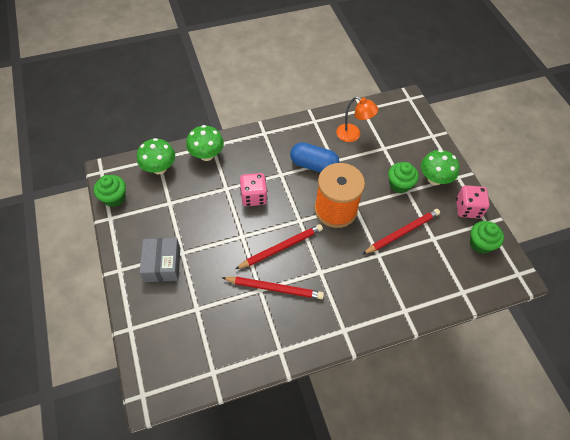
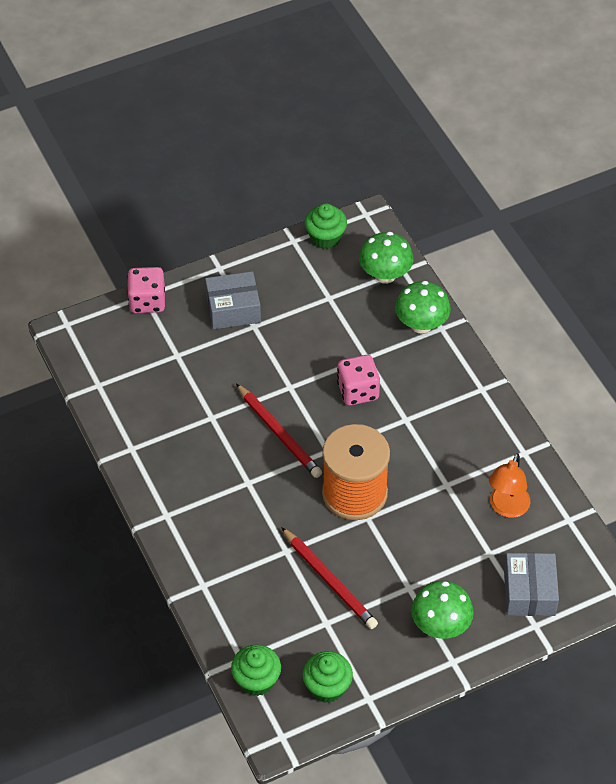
camera: 85 degrees right, 5 degrees down
(274, 288) = (216, 432): red pencil -> none
(313, 165) = (432, 459): blue capsule -> none
(399, 185) = (418, 576): green cupcake -> green cupcake (256, 680)
(411, 134) = (529, 592): none -> grey box
(468, 209) = (390, 672): pink dice -> pink dice (147, 301)

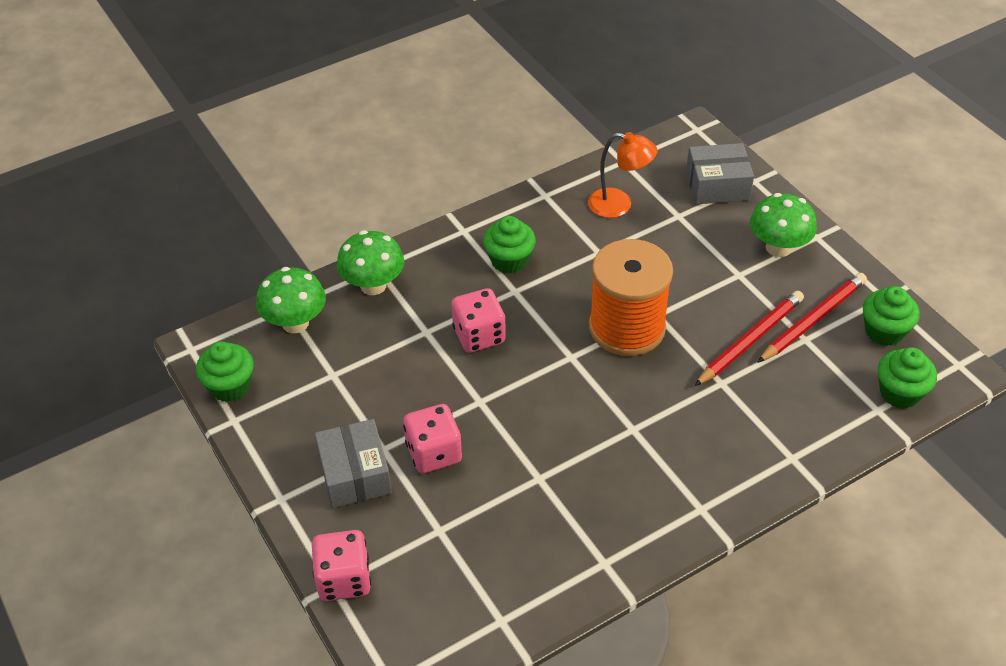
camera: 95 degrees left, 5 degrees down
(244, 355) = (434, 453): none -> pink dice
(279, 433) = (553, 405): red pencil -> red pencil (813, 320)
(441, 418) = (509, 260): none -> green cupcake

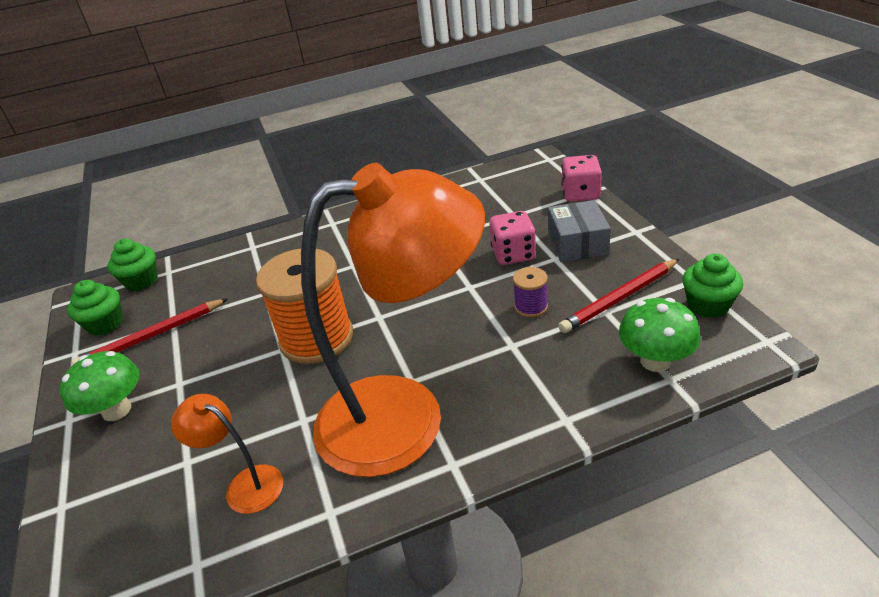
camera: 165 degrees left, 10 degrees down
(373, 285) = (569, 398): green mushroom -> none
(409, 376) = (531, 307): none -> purple spool
(479, 335) = (459, 338): pink dice -> none
(509, 260) = (406, 417): green cupcake -> orange lamp
(717, 185) = (109, 503): grey box -> none
(750, 340) = (218, 322): red pencil -> red pencil (619, 298)

